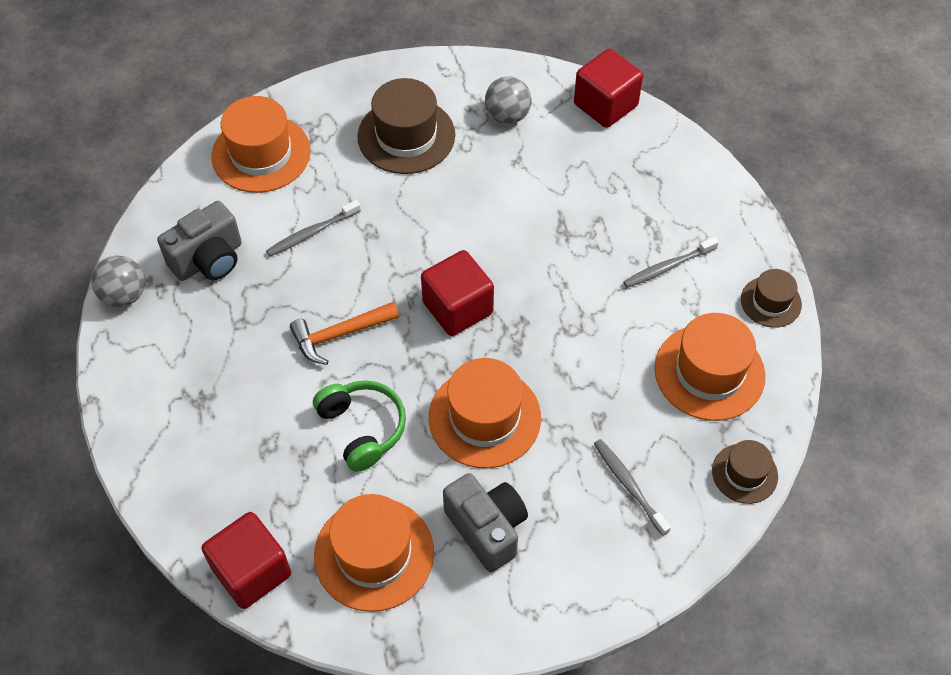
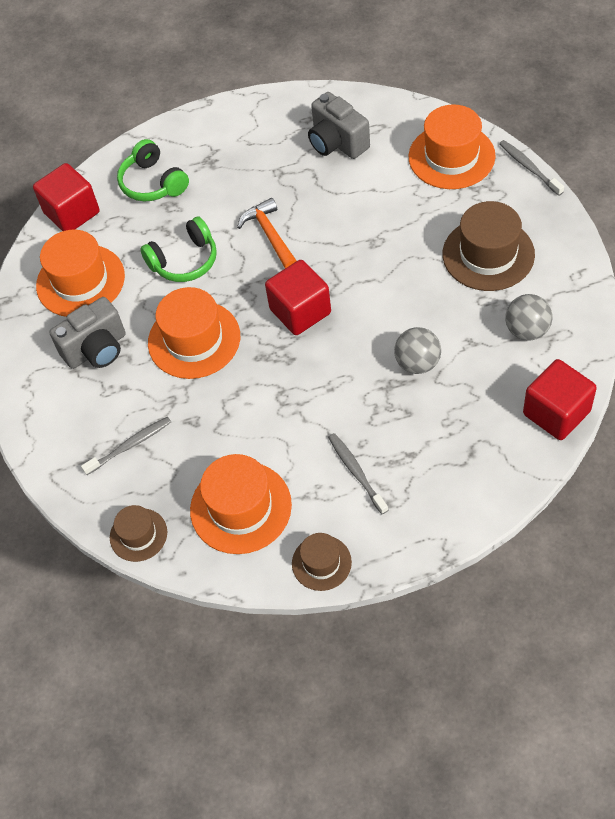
camera: 95 degrees right, 0 degrees up
(124, 295) = (300, 100): grey ball -> grey ball (417, 363)
(222, 468) = (153, 183): none -> green headphones
(312, 233) = (370, 203): grey toothbrush -> grey toothbrush (529, 168)

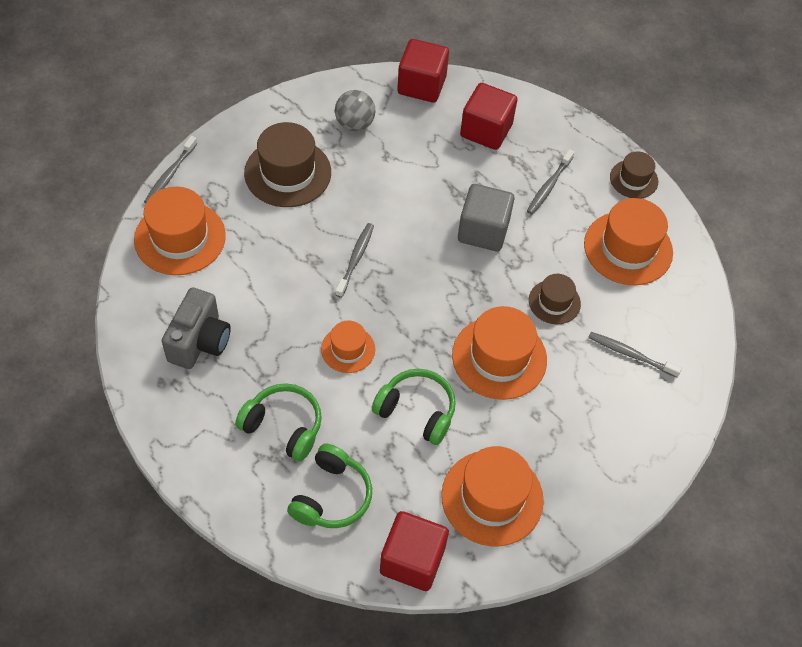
camera: 130 degrees left, 0 degrees up
(97, 349) = (558, 436): grey camera -> none
(138, 535) = (698, 307): brown hat -> brown hat (554, 302)
(228, 172) = (283, 426): none -> green headphones
(270, 235) = (348, 349): orange hammer -> orange hat
(300, 311) = (422, 286): red cube -> red cube (486, 130)
(333, 386) = (483, 231): none -> grey cube
(358, 272) = (355, 259): none -> grey toothbrush
(417, 363) = (427, 183): grey ball -> none

